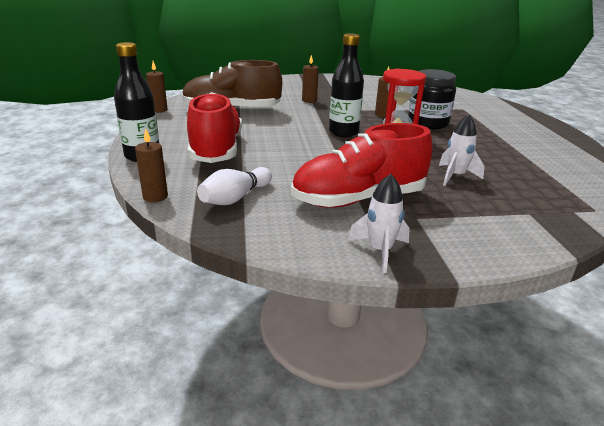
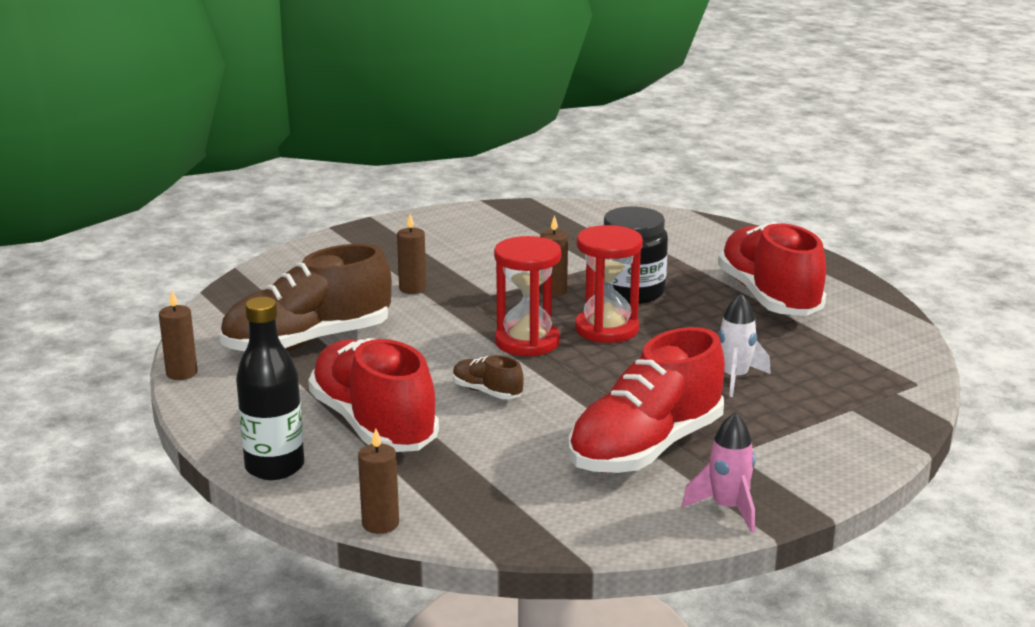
camera: 25 degrees left, 5 degrees down
(235, 198) = (490, 493): white bowling pin -> none
(294, 149) = (487, 392): none -> brown shoe
(343, 132) = (527, 342): black bottle -> red hourglass
(380, 251) = (727, 508): white rocket -> pink rocket
(515, 141) = (769, 297): none -> red shoe

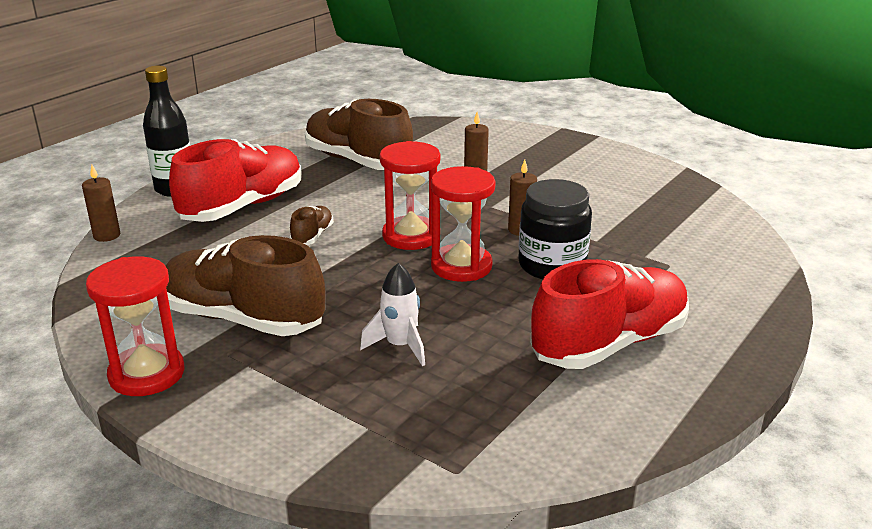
camera: 70 degrees right, 5 degrees up
(181, 373) = (290, 137): brown candle -> none
(646, 448) = (243, 319): red shoe -> brown shoe
(727, 508) = (147, 374): pink rocket -> red hourglass

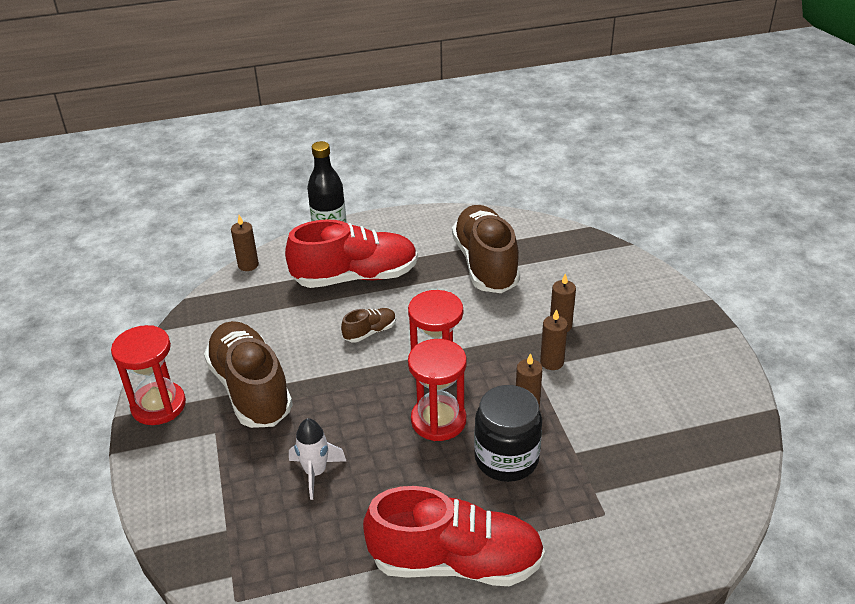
camera: 40 degrees right, 10 degrees up
(500, 198) = (552, 362): none -> brown candle

